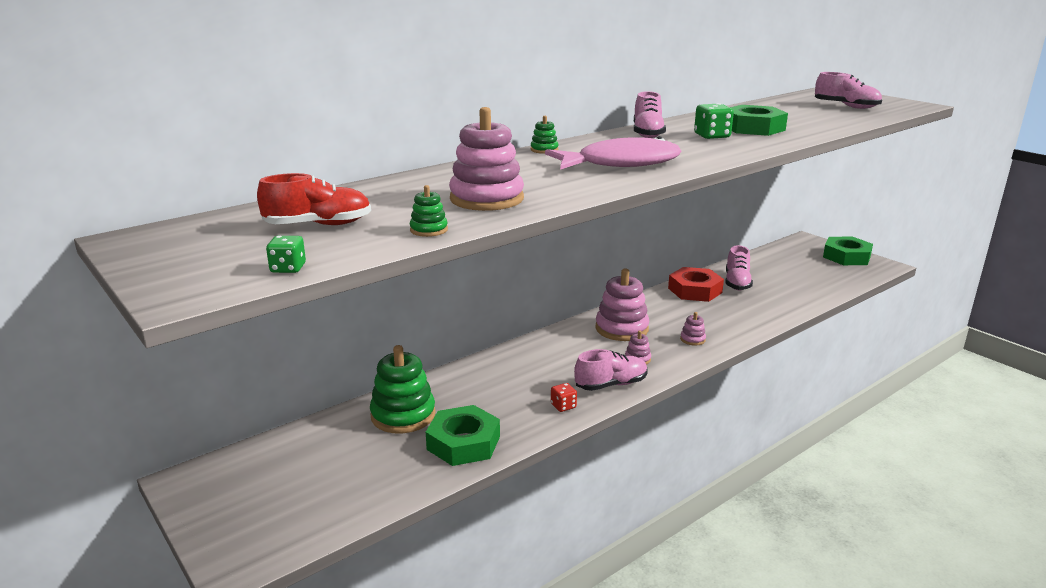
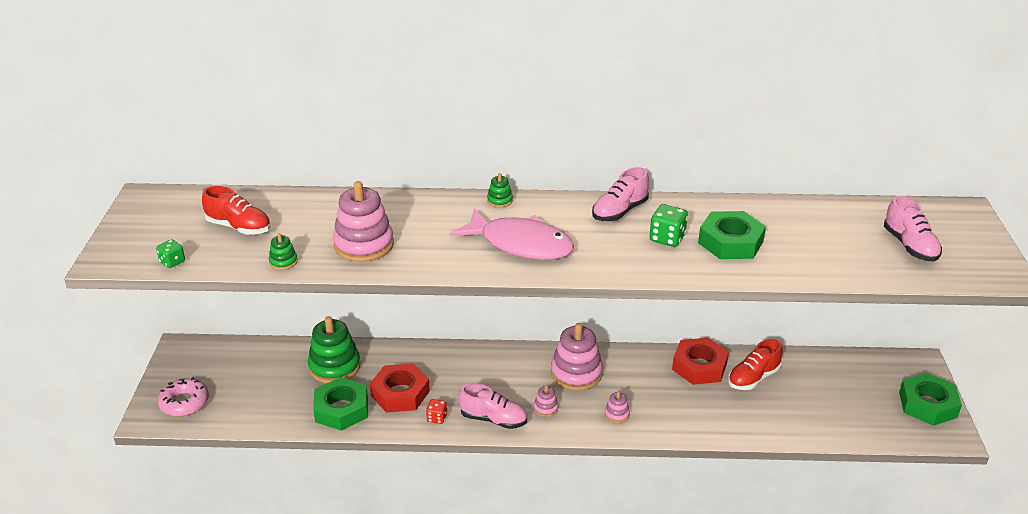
camera: 40 degrees right, 10 degrees up
(266, 526) = (184, 403): none -> pink donut
(501, 405) = (400, 393): none -> red nut
(737, 283) = (753, 378): pink shoe -> red shoe

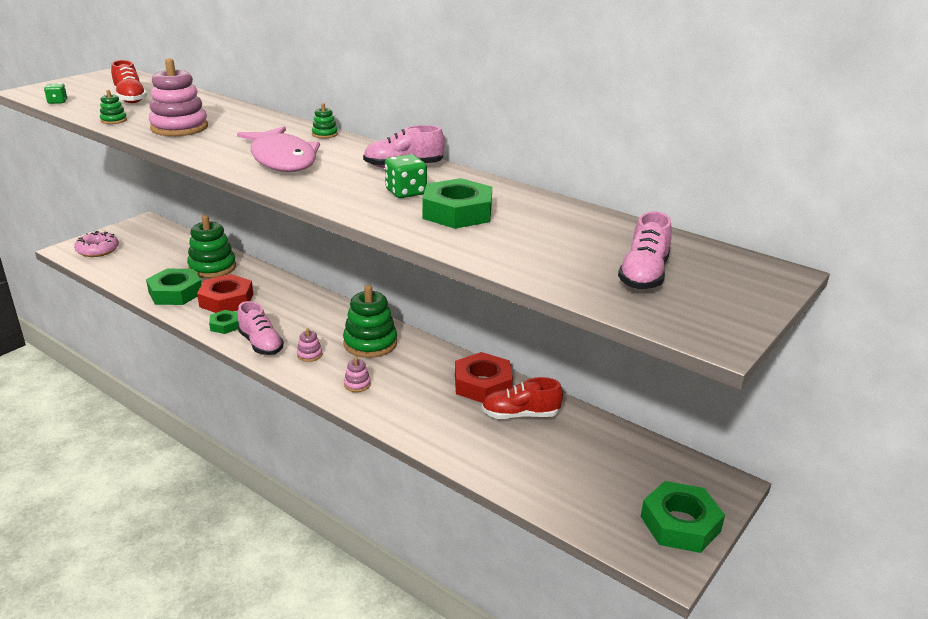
camera: 35 degrees right, 5 degrees down
(437, 418) = (225, 325): red dice -> green nut
(576, 373) = (370, 343): pink stacking toy -> green stacking toy

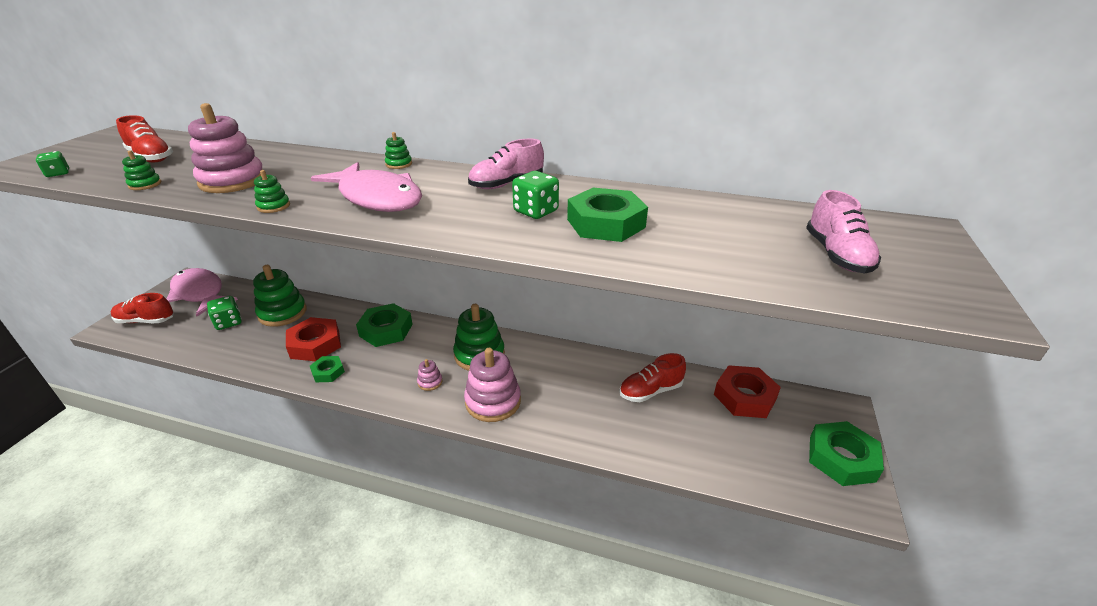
camera: 20 degrees left, 5 degrees up
(97, 250) = (146, 321): pink donut -> red shoe
(151, 236) = (200, 293): none -> pink fish
(163, 266) = (228, 322): none -> green dice
(176, 293) = (257, 349): green nut -> green nut (386, 330)
(197, 152) = (273, 206): none -> green stacking toy
(261, 344) = (375, 383): pink shoe -> none
(357, 384) = (493, 401): pink stacking toy -> pink stacking toy, size x2.18
(482, 384) = (601, 369): red nut -> red nut (745, 397)

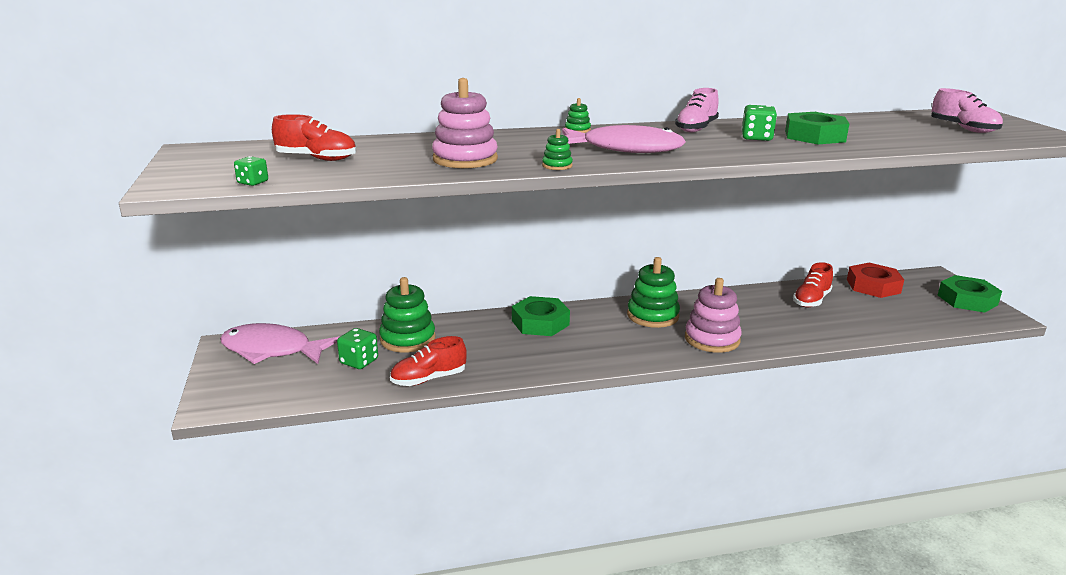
camera: 30 degrees left, 10 degrees down
(145, 184) = (385, 174): green stacking toy -> none
(146, 321) = (249, 388): red shoe -> red shoe (429, 379)
(315, 344) = (489, 350): red nut -> none
(328, 372) = (538, 364): green nut -> none
(430, 382) = (642, 343): pink stacking toy -> none

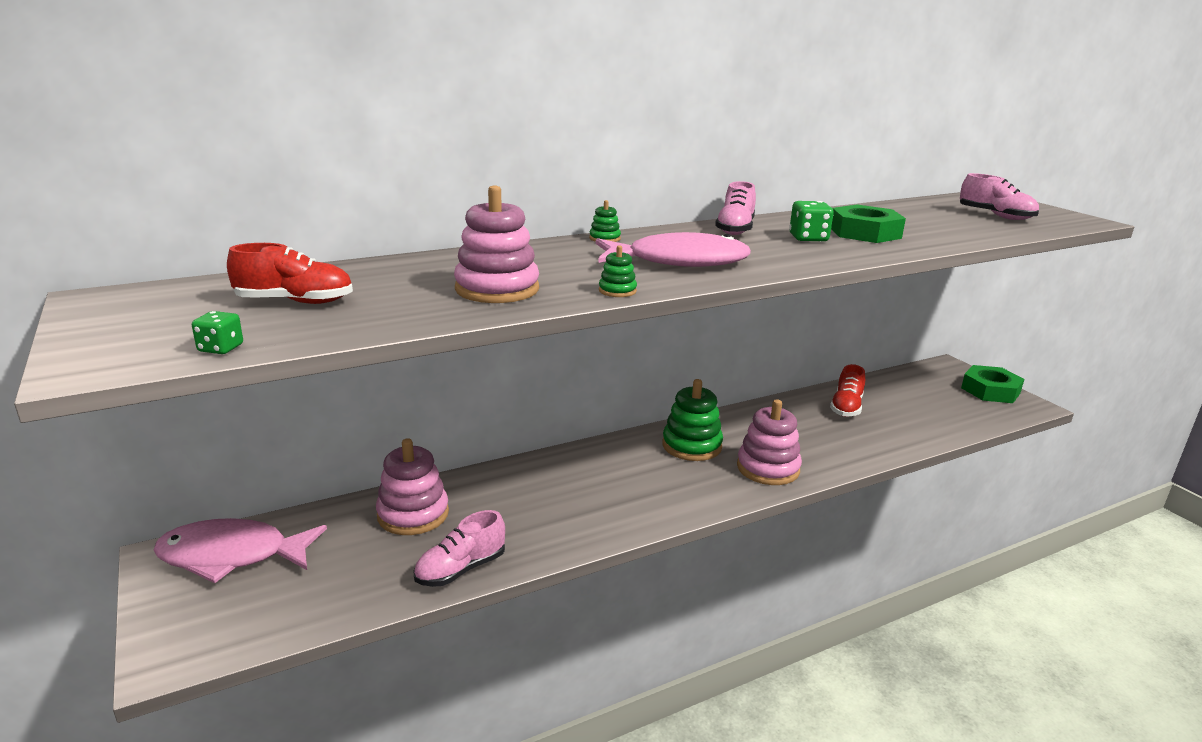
camera: 15 degrees left, 0 degrees up
(359, 361) = (359, 556): green dice -> none
(407, 339) = (413, 514): green stacking toy -> pink stacking toy
(429, 379) = (461, 569): red shoe -> pink shoe
(540, 323) = (568, 470): green nut -> none
(873, 286) = (897, 384): red nut -> none

